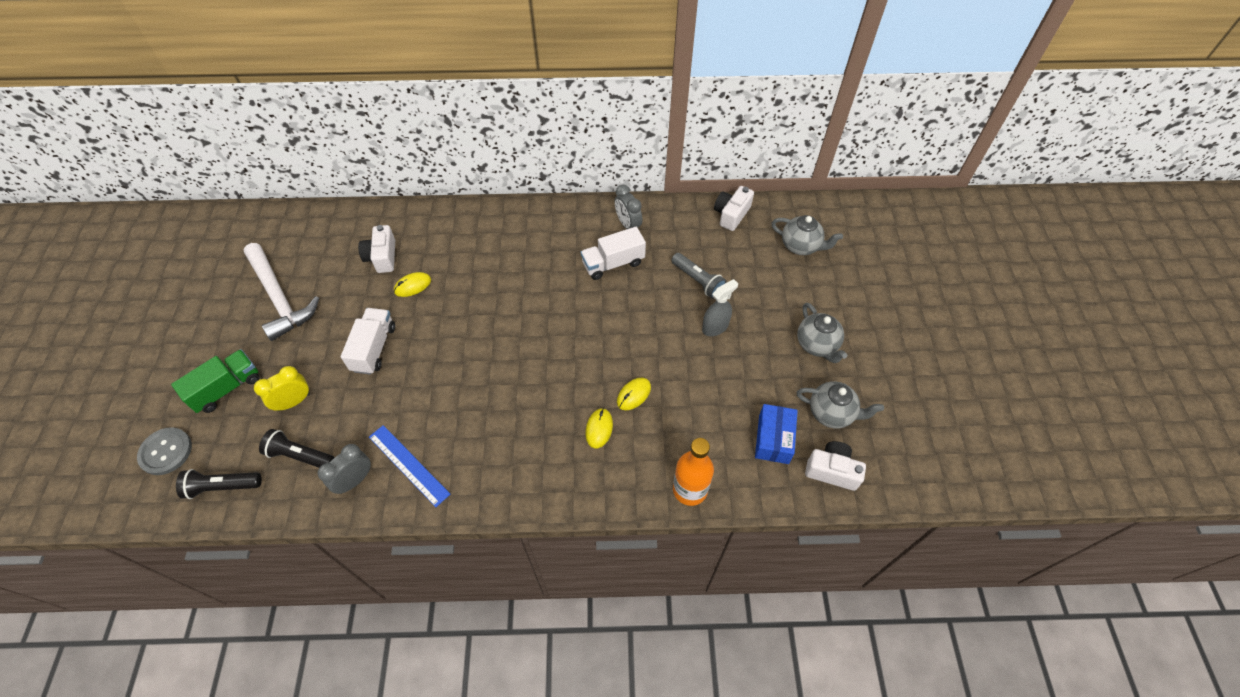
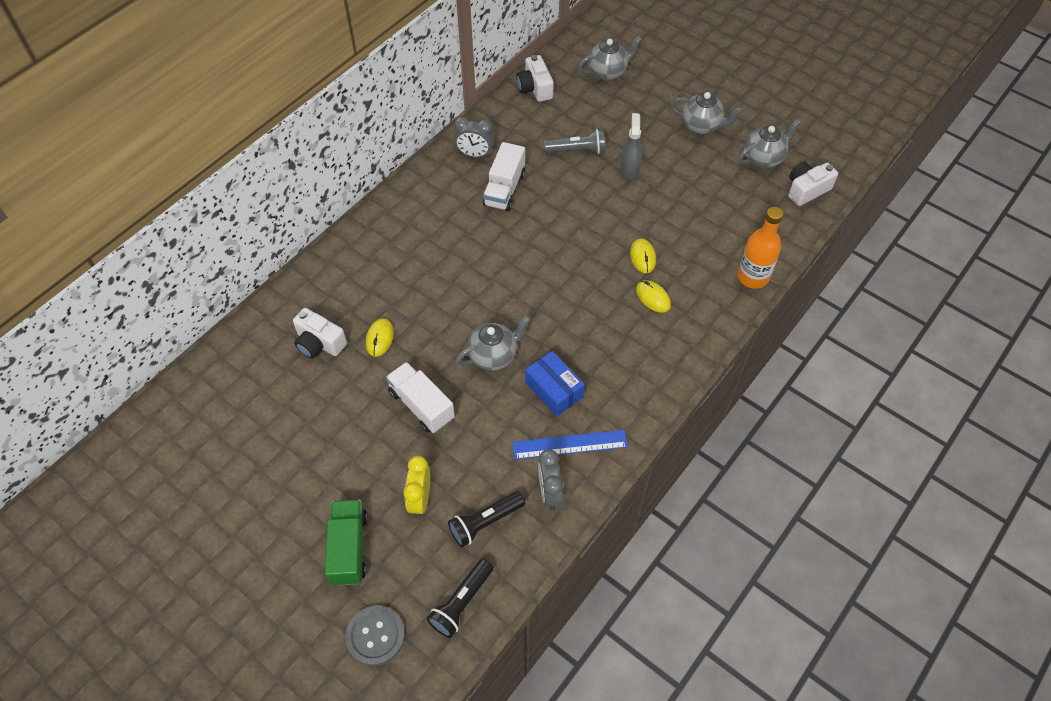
camera: 50 degrees left, 0 degrees up
(279, 298) = (280, 451): white hammer -> none
(452, 361) = (493, 356): none -> grey teapot
(773, 439) = (755, 203): blue box -> blue box (554, 390)

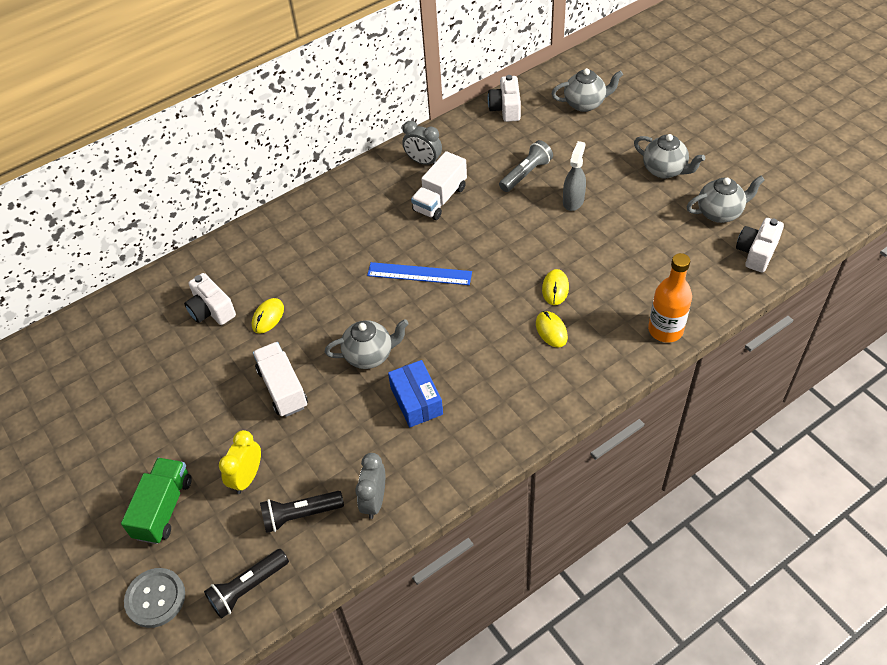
camera: 20 degrees right, 5 degrees down
(569, 444) = (412, 458): blue ruler -> blue ruler (419, 273)
(577, 150) = (526, 174): grey flashlight -> grey flashlight turned 60 degrees counterclockwise
(806, 190) = (756, 252): white camera -> white camera turned 45 degrees counterclockwise

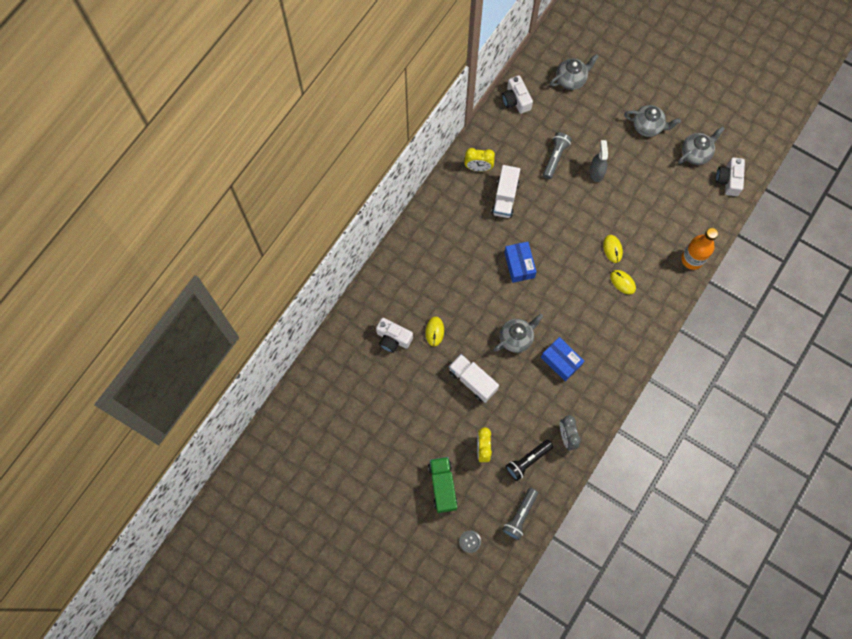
camera: 25 degrees left, 20 degrees up
(155, 598) = (470, 541): grey button -> grey button, size x0.60
(248, 588) = (520, 515): black flashlight -> grey flashlight
(419, 273) = (519, 265): blue ruler -> blue box
(423, 162) = (478, 168): grey clock -> yellow clock

